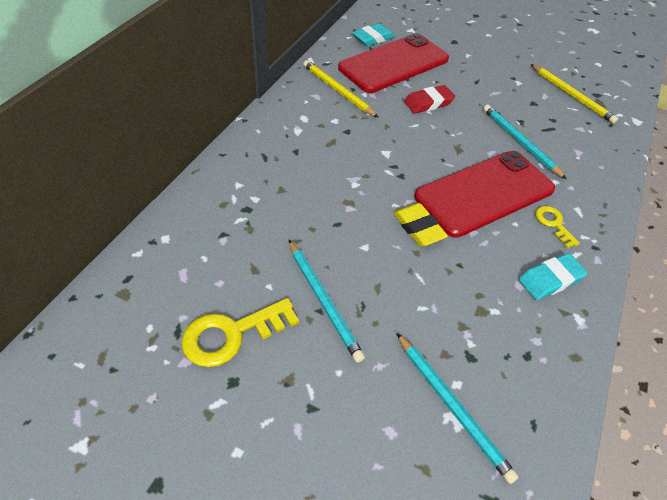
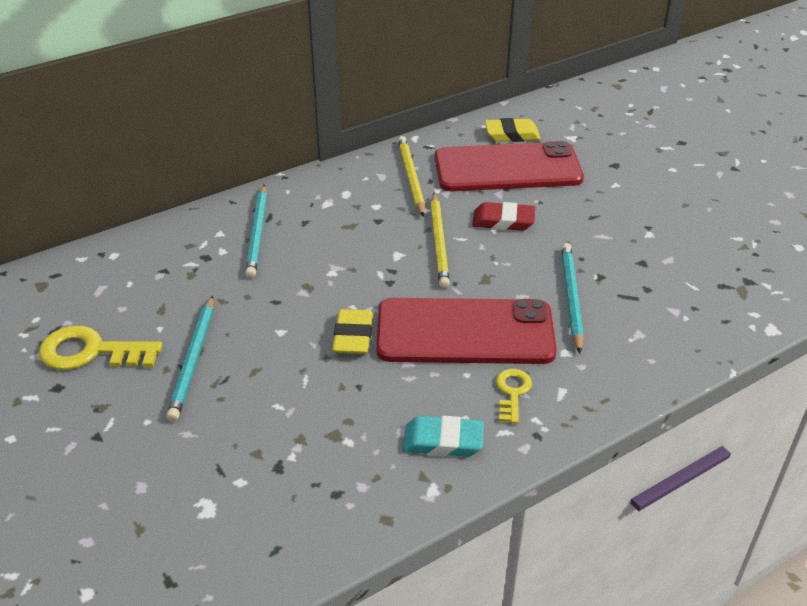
camera: 35 degrees right, 10 degrees down
(373, 38) = (512, 134): turquoise eraser -> yellow eraser
(452, 406) = (215, 496): turquoise pencil -> turquoise pencil (258, 233)
(572, 95) = (708, 271): yellow pencil -> yellow pencil (439, 242)

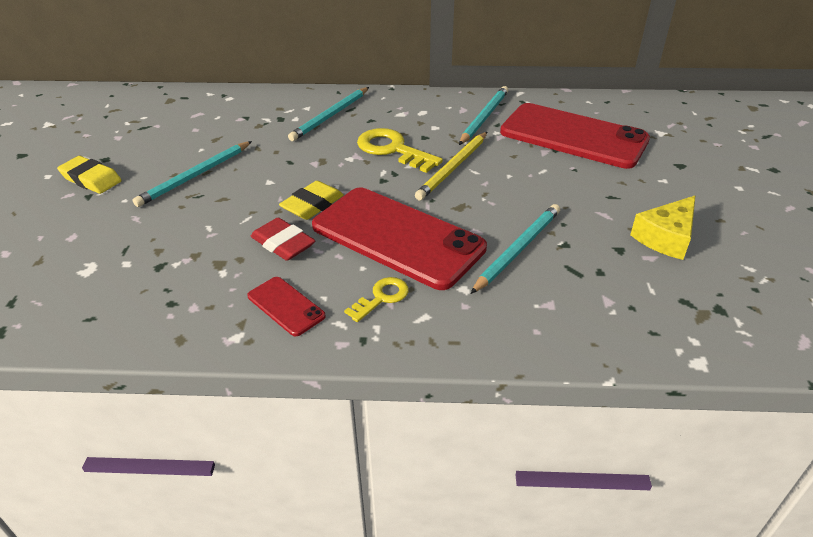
camera: 35 degrees right, 0 degrees up
(91, 352) = (147, 147): yellow key -> yellow key (393, 150)
(411, 177) = (484, 117): yellow pencil -> turquoise pencil
(443, 441) = (286, 306): turquoise eraser -> red phone
(503, 221) = (524, 172): red eraser -> red eraser (283, 244)
(512, 134) = (606, 114): yellow eraser -> yellow eraser (91, 179)
(663, 237) = (666, 237): none -> yellow cheese

